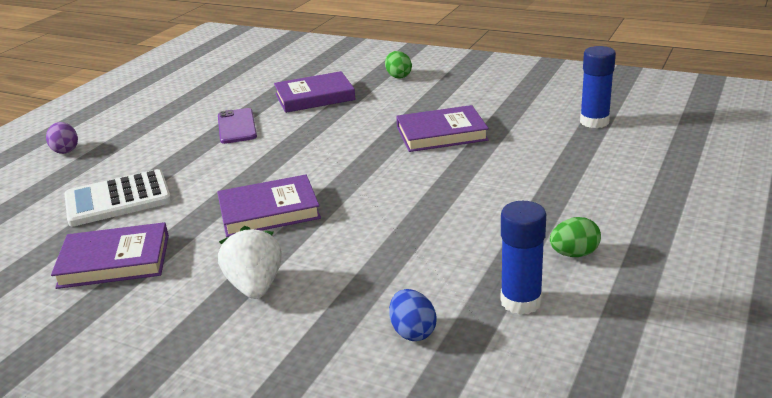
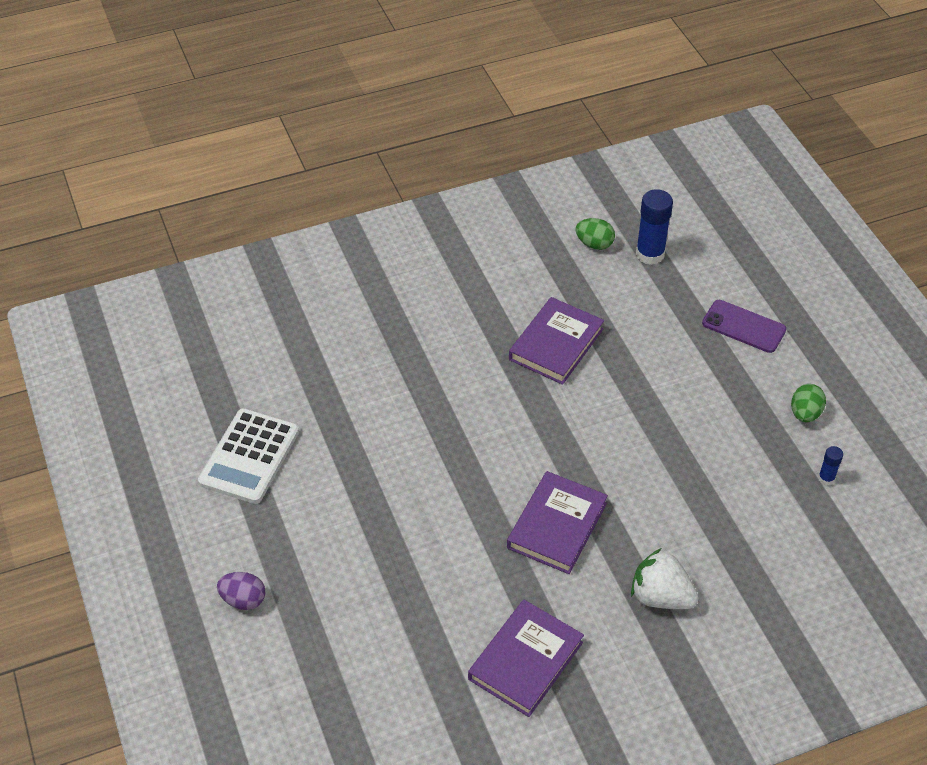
camera: 50 degrees left, 20 degrees up
(118, 199) = (412, 609): white calculator -> white calculator (249, 456)
(237, 126) = (361, 453): purple phone -> purple phone (743, 326)
(314, 97) = (368, 364): purple book -> none
(398, 76) = (403, 285): green egg -> green egg (594, 244)
(413, 332) = (802, 550): blue egg -> none
(521, 301) = (826, 478): blue glue stick -> blue glue stick, size x0.51

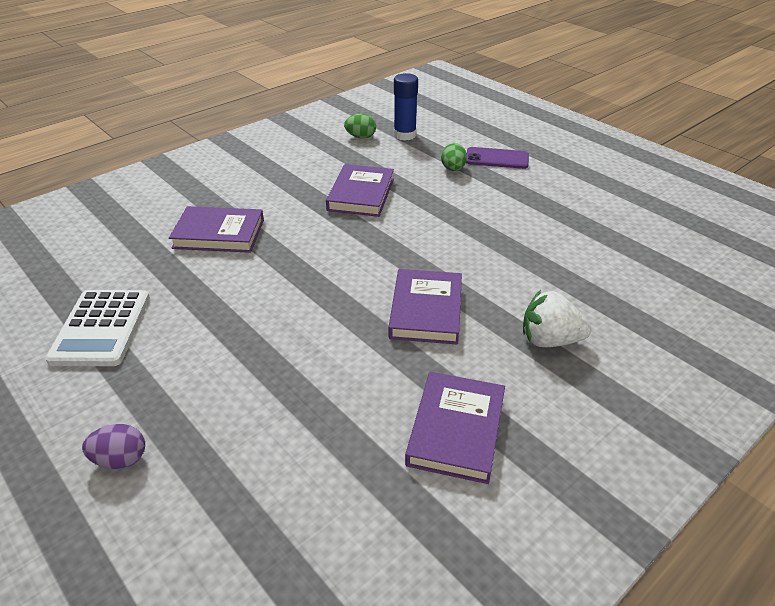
camera: 20 degrees left, 10 degrees down
(385, 363) = (219, 234): none -> purple book
(805, 414) = (576, 195): green egg -> green egg (453, 169)
(826, 478) = (621, 228): blue glue stick -> none

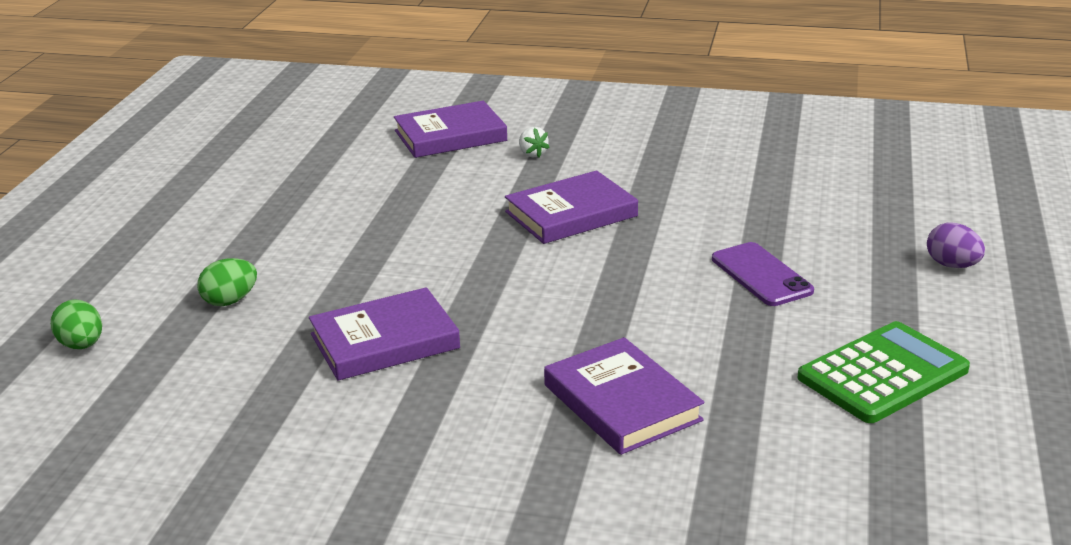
camera: 125 degrees left, 10 degrees down
(101, 328) = (883, 374): white calculator -> green calculator
(361, 137) = (179, 427): green egg -> green egg (82, 345)
(405, 135) = (133, 385): blue glue stick -> none
(456, 430) = (691, 158): purple book -> purple book (450, 136)
(497, 159) = (162, 280): purple phone -> purple phone (761, 275)
(549, 340) = (532, 154): white strawberry -> white strawberry, size x0.52

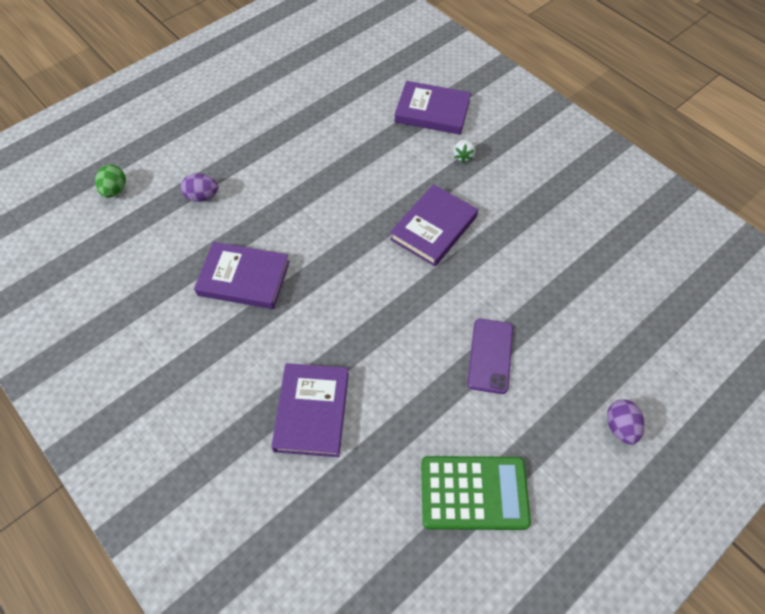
camera: 35 degrees right, 30 degrees up
(230, 301) = (202, 196): green egg -> purple egg
(571, 214) = (433, 228): purple book -> purple book turned 60 degrees counterclockwise

